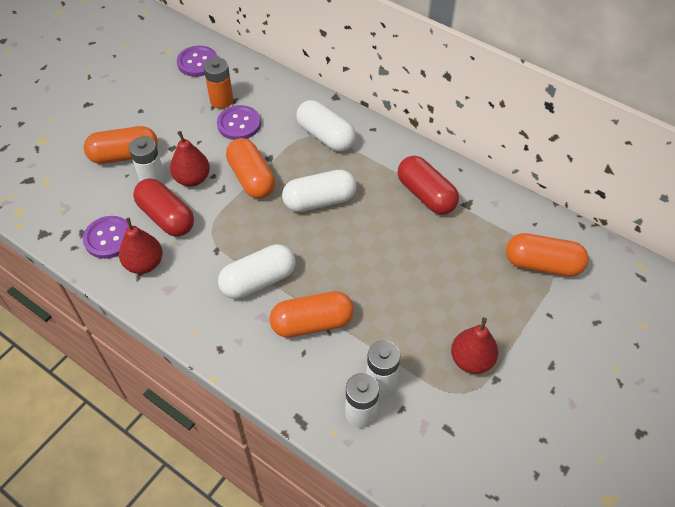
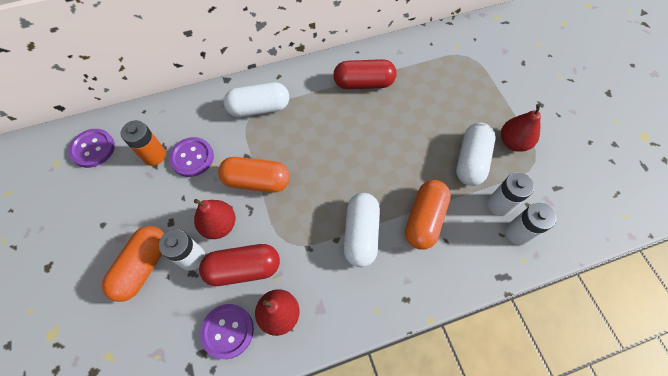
camera: 55 degrees left, 10 degrees up
(319, 201) = (317, 149): white capsule -> white capsule (471, 161)
(542, 264) = (465, 60): orange capsule -> none

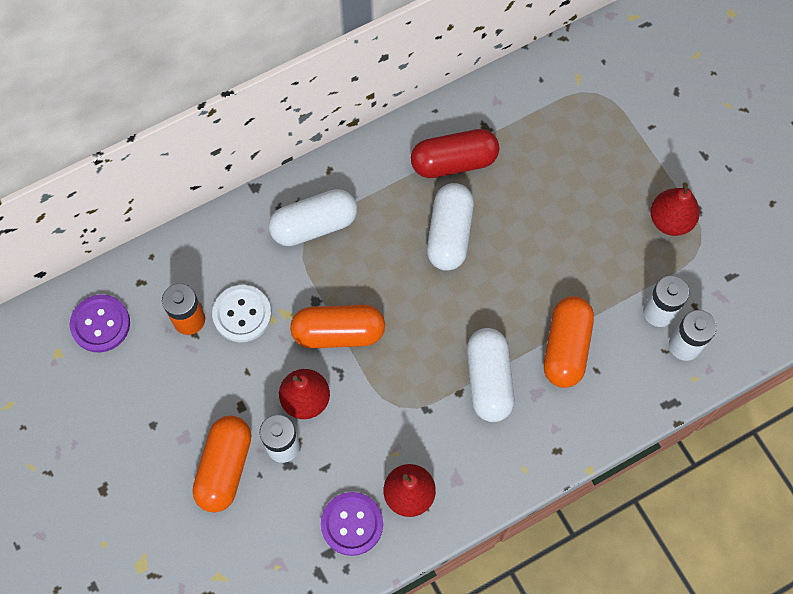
camera: 10 degrees left, 5 degrees up
(192, 158) = (242, 314): purple button -> white button
(243, 268) = (351, 448): red capsule -> none
(471, 161) = (617, 257): white capsule -> white capsule (449, 234)

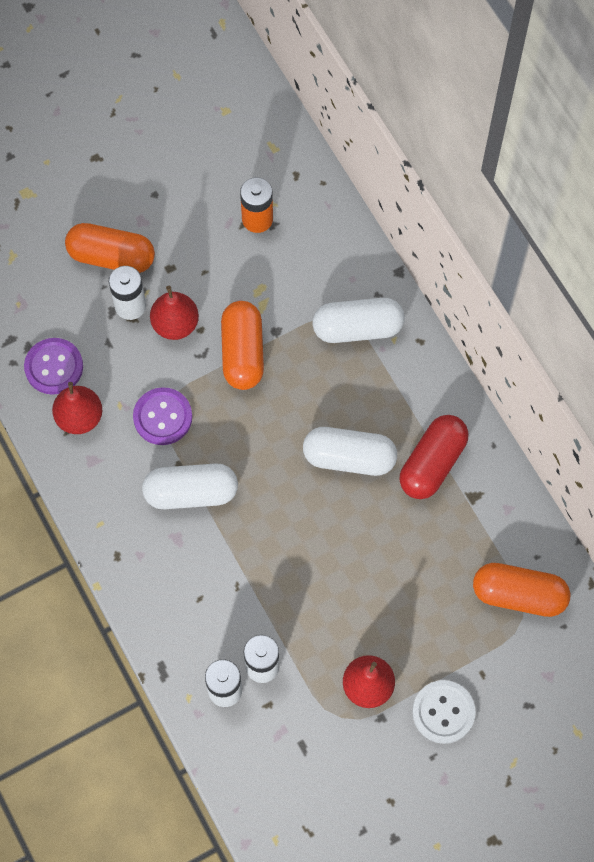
camera: 90 degrees right, 0 degrees up
(100, 324) = (253, 144): purple button -> purple button (162, 417)
(242, 314) = (262, 265): white button -> white button (443, 712)
(314, 225) = (357, 328): white capsule -> white capsule turned 75 degrees counterclockwise
(454, 162) = (432, 463): red capsule -> red capsule turned 45 degrees clockwise
(566, 347) = (224, 569): orange capsule -> orange capsule (519, 595)

